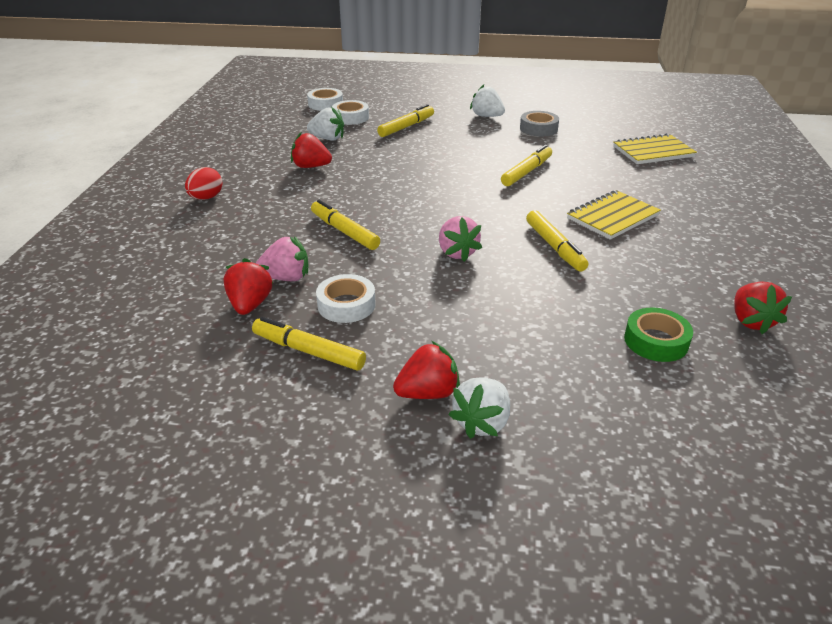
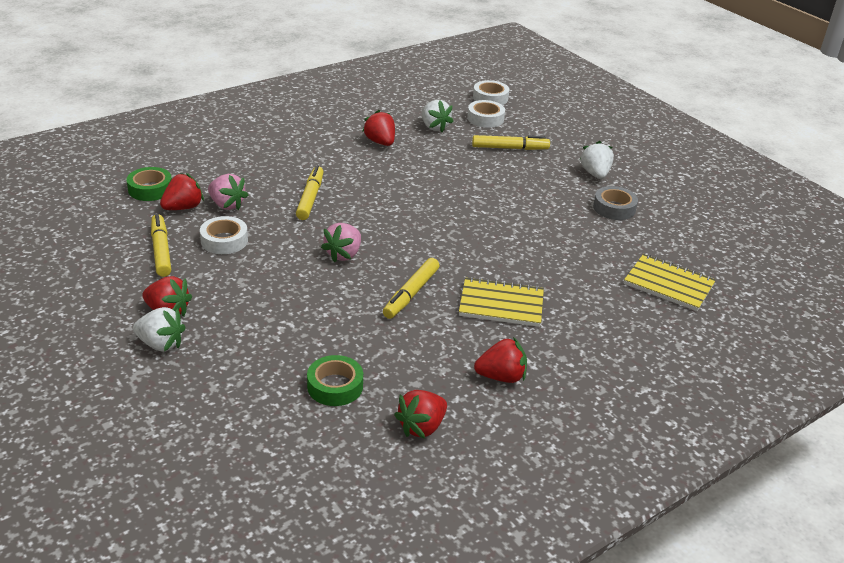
camera: 45 degrees right, 0 degrees up
(182, 311) = (150, 189): none -> green tape
(206, 198) = (281, 128): red egg -> none
(482, 422) = (161, 344): white strawberry -> white strawberry turned 150 degrees counterclockwise
(526, 172) = (518, 234): yellow marker -> none
(709, 257) = (501, 377): none -> red strawberry

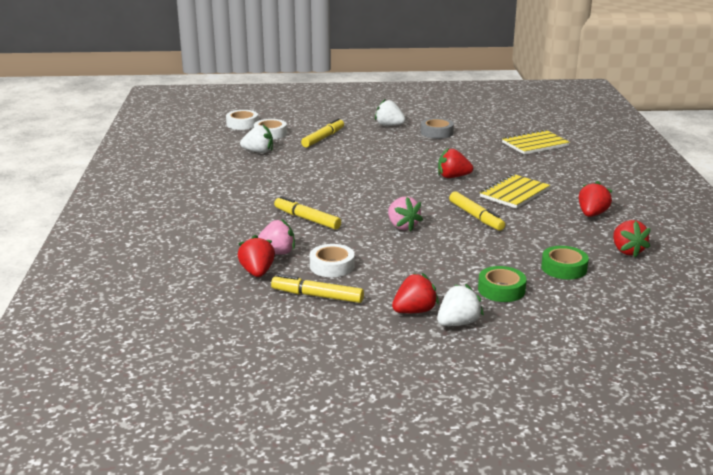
camera: 55 degrees left, 10 degrees down
(150, 189) = (206, 281): green tape -> green tape (501, 290)
(380, 142) = (255, 174): red strawberry -> red strawberry (453, 177)

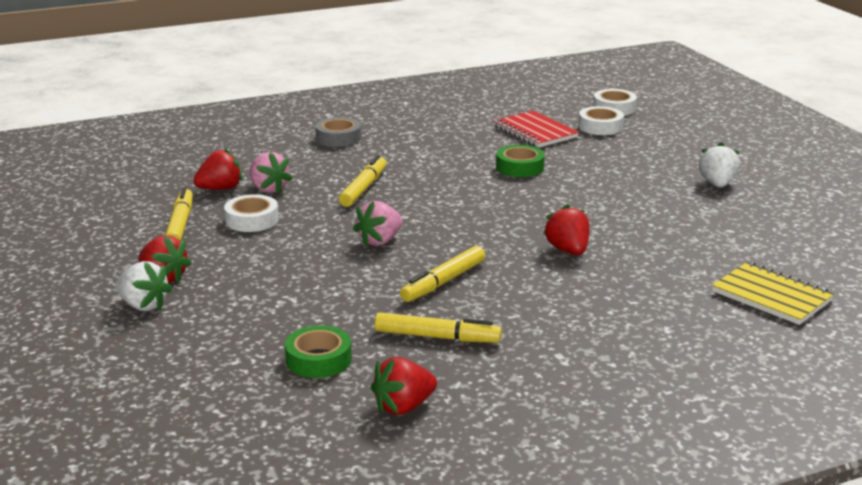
camera: 70 degrees right, 0 degrees up
(258, 152) = (535, 132): white strawberry -> red notebook
(323, 138) = (618, 155): yellow marker -> yellow marker (436, 337)
(436, 132) = (728, 218): grey tape -> grey tape (338, 138)
(501, 290) = (236, 322): green tape -> green tape (520, 167)
(514, 193) = (548, 300): yellow notebook -> none
(592, 214) = (520, 368): red strawberry -> none

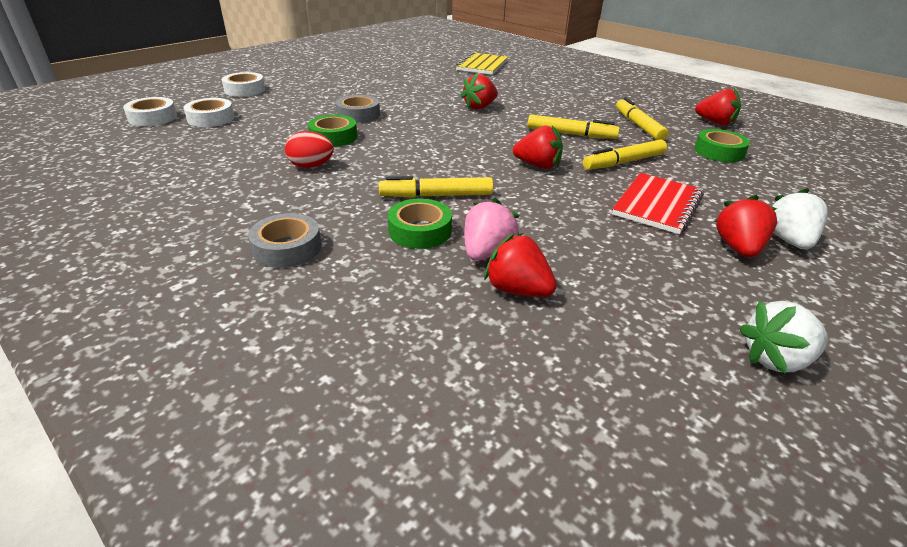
camera: 115 degrees left, 10 degrees up
(180, 224) = (636, 283): yellow marker -> yellow marker (624, 162)
(252, 220) = (571, 238): white tape -> white tape (245, 90)
(318, 174) = (420, 231): none -> green tape
(380, 241) = (538, 166): pink strawberry -> red strawberry
(459, 154) = (311, 166): none -> red egg
(535, 132) = (232, 141): red notebook -> red notebook (657, 205)
(577, 184) = (358, 114): none -> grey tape
(717, 184) = (330, 80): white strawberry -> white strawberry (775, 359)

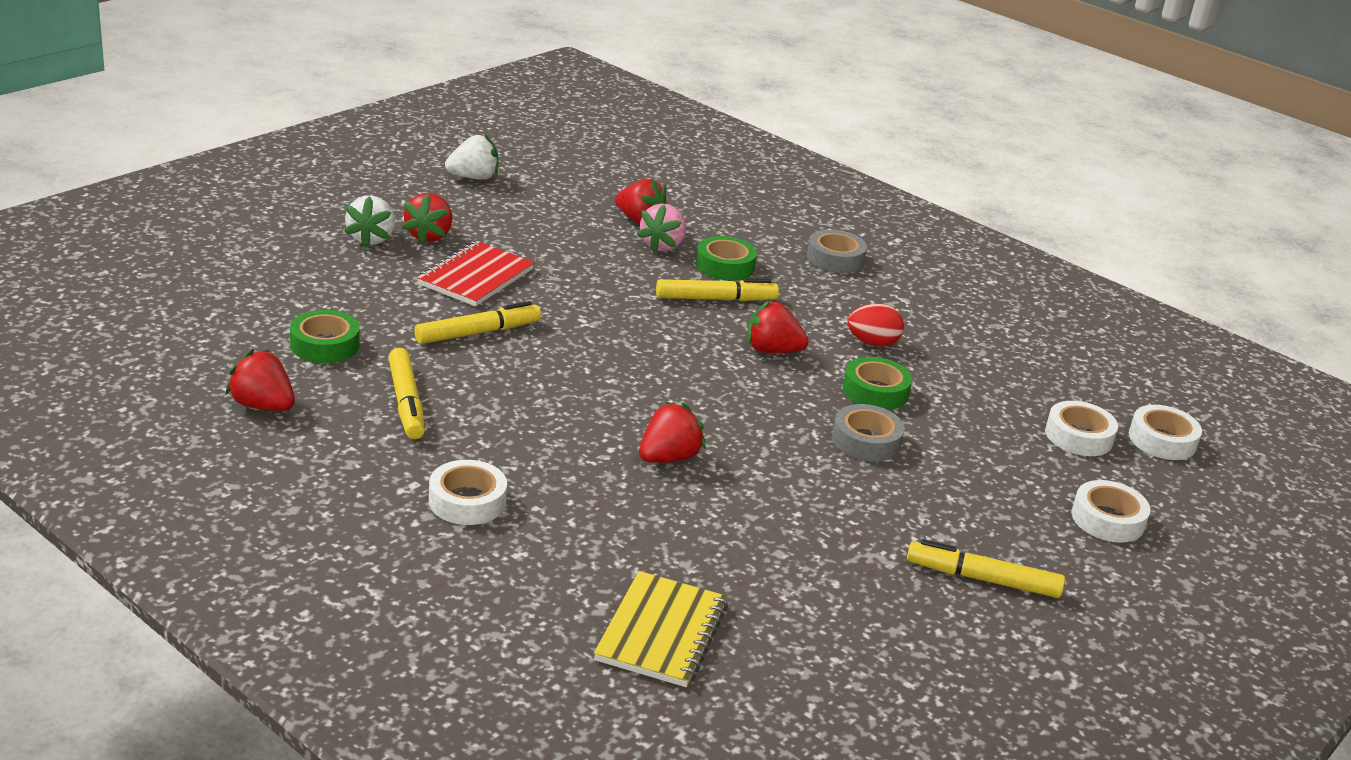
camera: 175 degrees right, 5 degrees down
(538, 166) = (594, 332): red strawberry -> red strawberry (772, 350)
(570, 134) = (529, 387): yellow marker -> yellow marker (984, 579)
(577, 93) = (467, 501): none -> white tape

